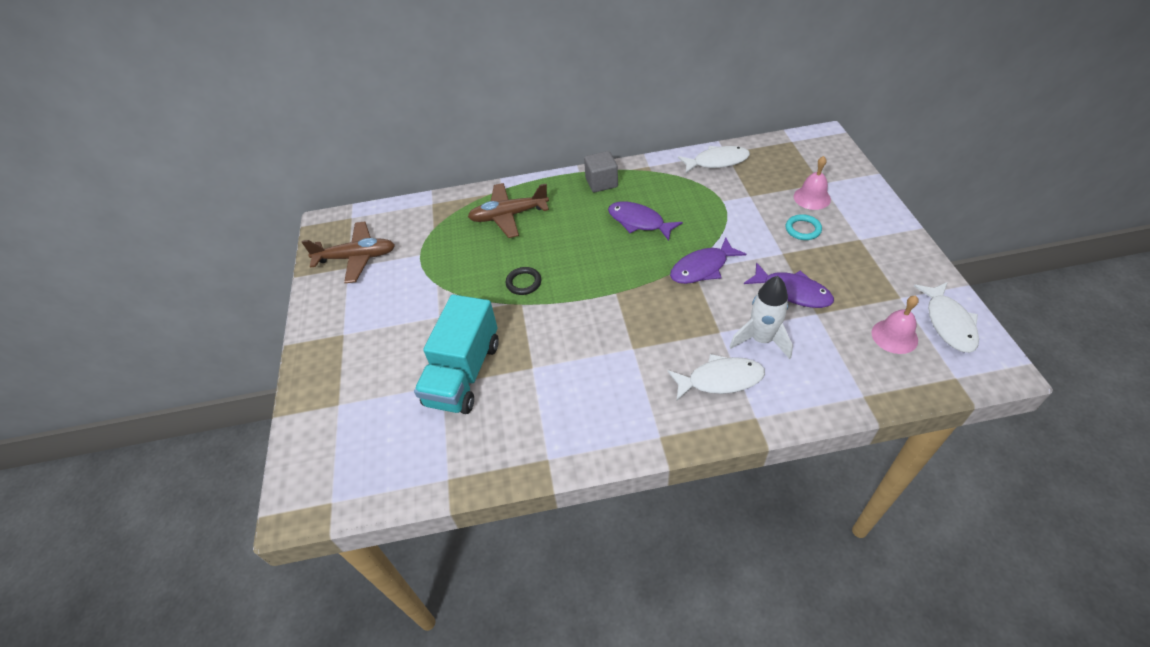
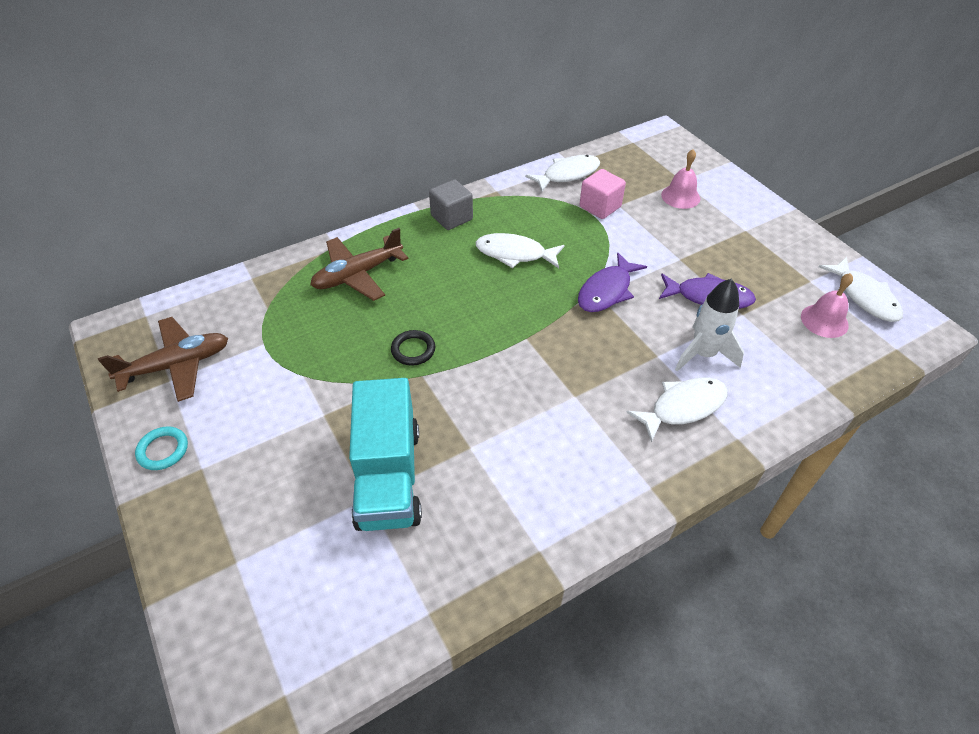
camera: 25 degrees left, 0 degrees up
(639, 222) = (515, 254): purple fish -> white fish
(732, 194) = (600, 207): none -> pink cube
(803, 229) = (687, 230): turquoise ring -> turquoise ring (163, 450)

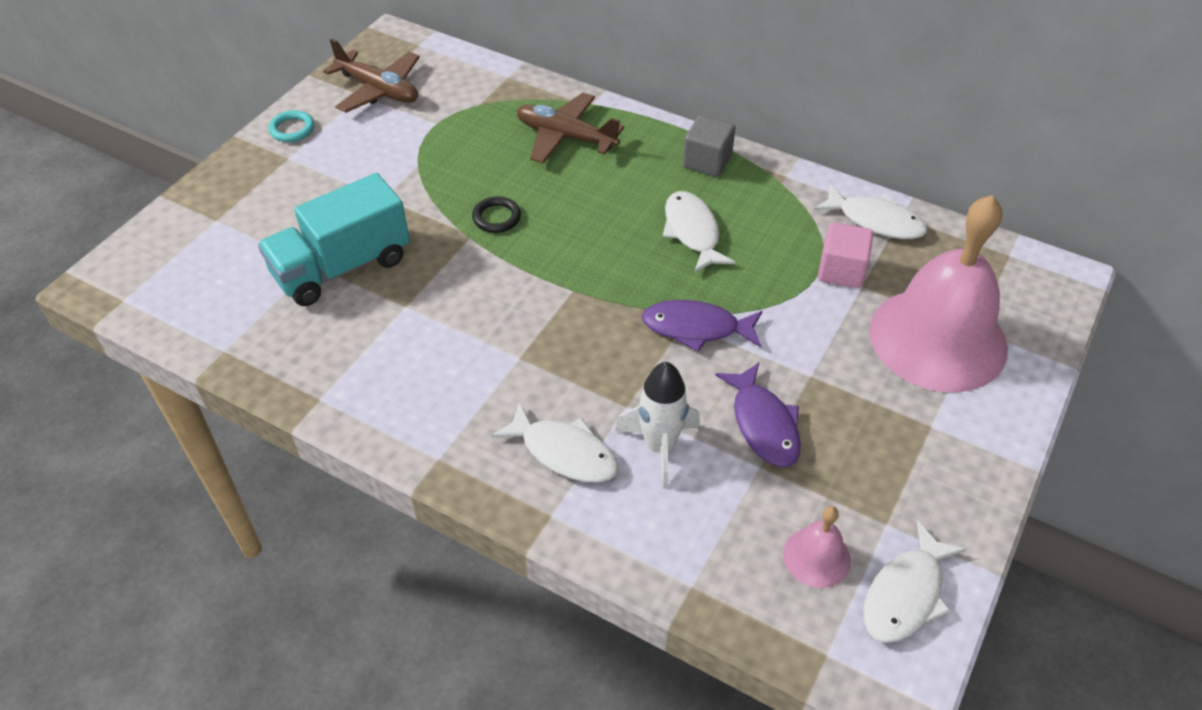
camera: 60 degrees right, 0 degrees up
(680, 196) = (938, 338): pink bell -> pink bell, size x2.36

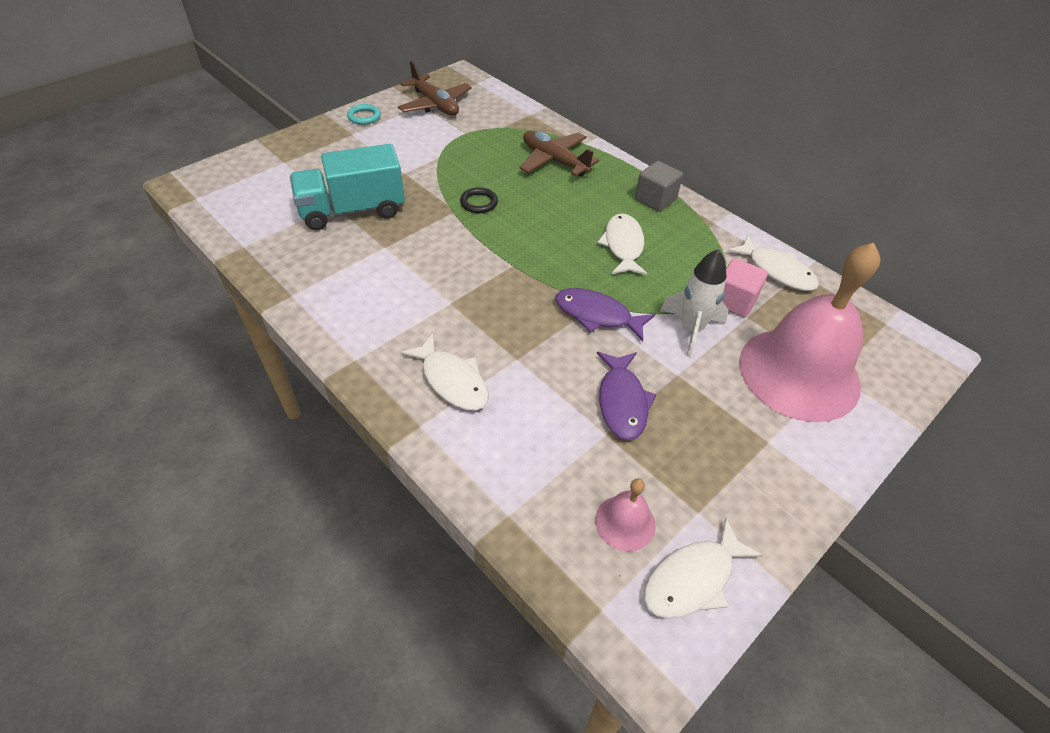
camera: 15 degrees right, 0 degrees up
(660, 447) = (529, 396): white rocket -> white rocket (691, 329)

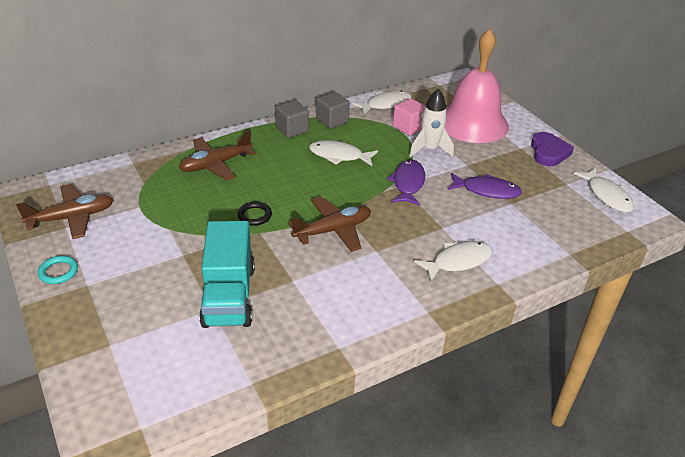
camera: 75 degrees left, 10 degrees down
(474, 263) = (333, 230): none -> brown plane
(597, 315) = (408, 183): purple fish -> purple fish turned 150 degrees clockwise
(625, 522) = (574, 210): pink bell -> none
(698, 228) = (332, 120): none -> grey cube
(779, 483) = (548, 152): none -> purple heart

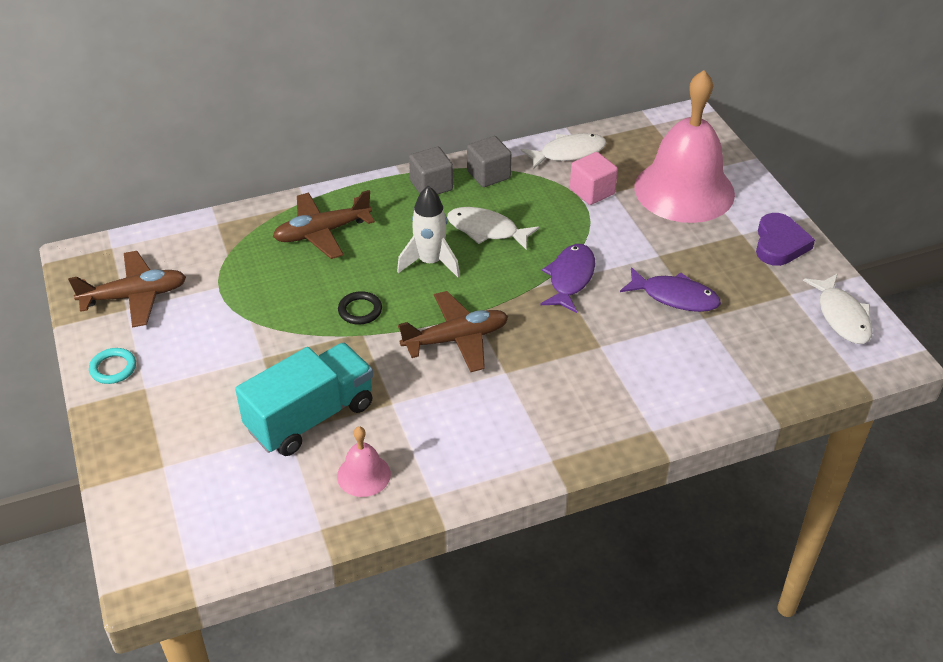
camera: 10 degrees right, 5 degrees up
(229, 296) = (310, 417): turquoise truck -> turquoise truck turned 135 degrees counterclockwise
(280, 336) = (363, 475): none -> pink bell
(429, 149) = (612, 228): white rocket -> white rocket (430, 262)
(458, 261) = (608, 396): white fish -> none

